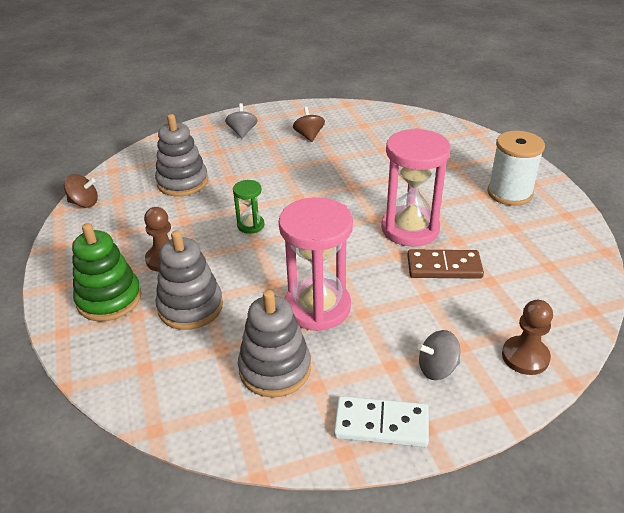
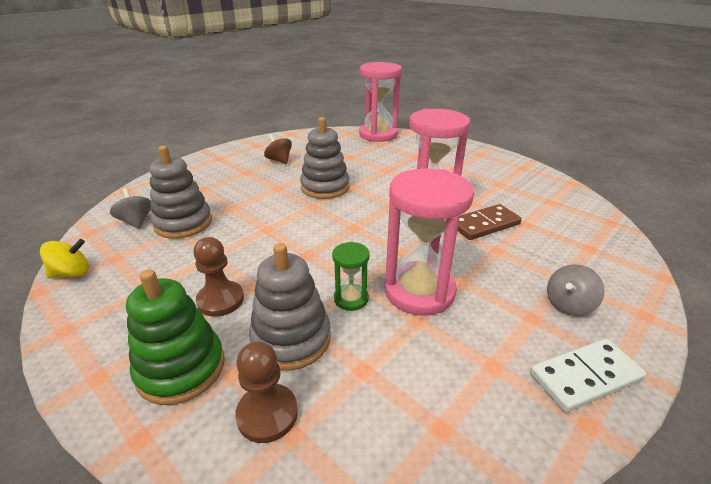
camera: 30 degrees left, 5 degrees down
(84, 203) = (72, 273): brown spinning top -> yellow spinning top
(242, 132) = (213, 170): grey spinning top -> grey spinning top (136, 222)
(250, 225) = (288, 241): green hourglass -> green hourglass (351, 299)
(275, 369) = (438, 367): grey stacking toy -> grey stacking toy (325, 187)
(439, 127) = (378, 135): none -> pink hourglass
(509, 193) = (472, 164): white spool -> none
(525, 357) = (613, 270): brown pawn -> brown pawn (267, 414)

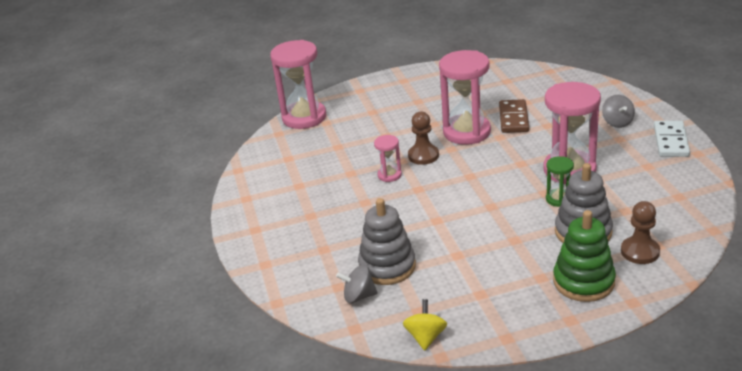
camera: 55 degrees left, 0 degrees up
(220, 300) = (521, 257): brown pawn -> brown pawn (423, 155)
(279, 160) = (303, 190): brown spinning top -> none
(325, 187) = (389, 175): grey stacking toy -> pink hourglass

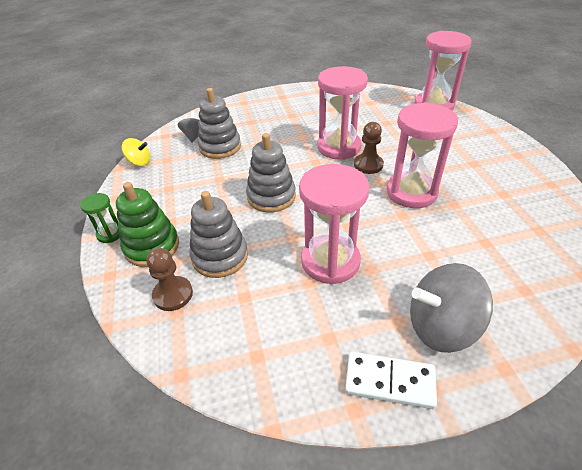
camera: 90 degrees right, 10 degrees up
(389, 175) = (339, 147): pink hourglass -> pink hourglass, size x2.08
(485, 212) = (271, 196): none -> grey stacking toy
(514, 118) = (443, 228): brown domino -> none
(558, 199) = (278, 246): green hourglass -> green hourglass (110, 234)
(617, 122) = (441, 326): grey spinning top -> grey spinning top, size x1.83

